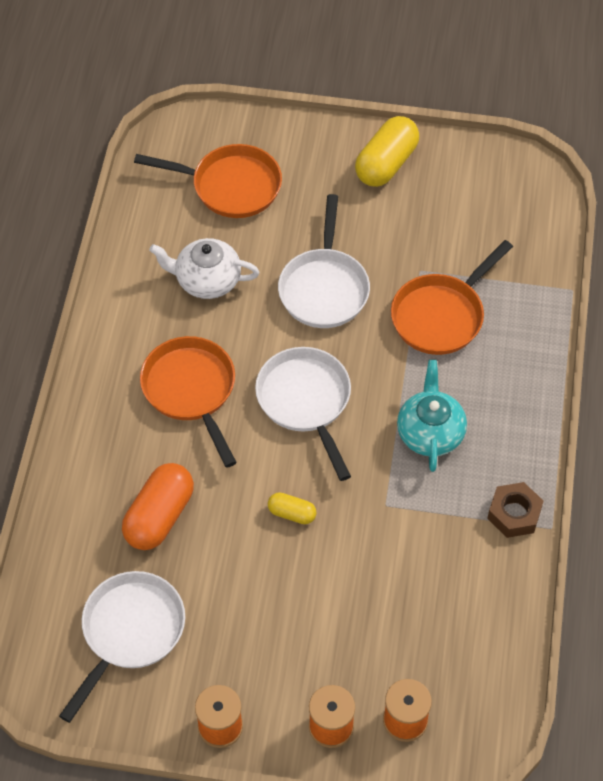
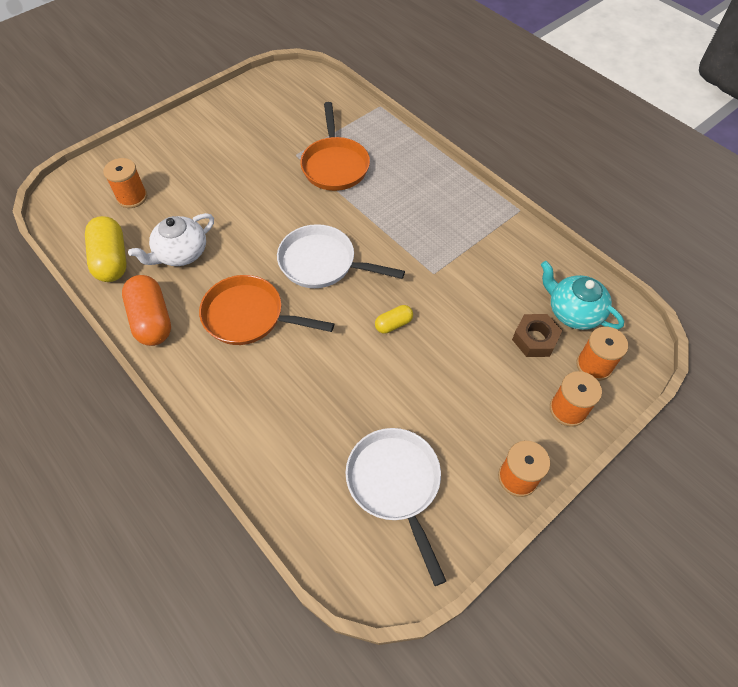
camera: 50 degrees left, 0 degrees up
(159, 516) = (322, 401): orange capsule -> orange capsule (152, 320)
(230, 186) = (132, 197): orange pan -> orange spool
(324, 288) = (256, 202): white pan -> none
(386, 164) = (210, 122): yellow capsule -> yellow capsule (111, 260)
(430, 432) = (405, 220): turquoise teapot -> turquoise teapot (573, 311)
(514, 514) = (496, 219): brown nut -> brown nut (535, 339)

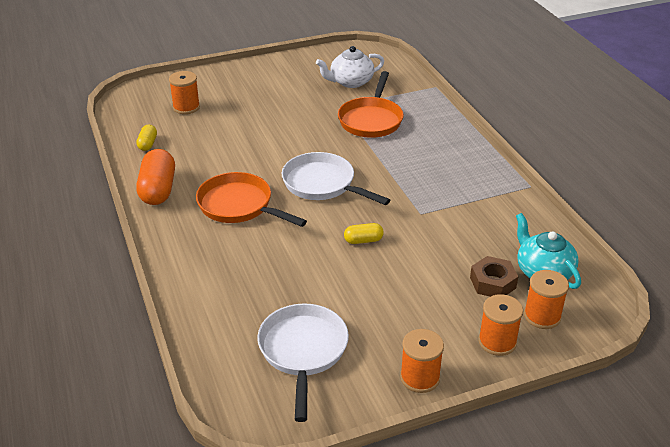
camera: 20 degrees right, 20 degrees down
(111, 260) = (147, 144): yellow capsule -> yellow capsule, size x0.52
(181, 253) = (205, 152): white teapot -> white teapot (350, 82)

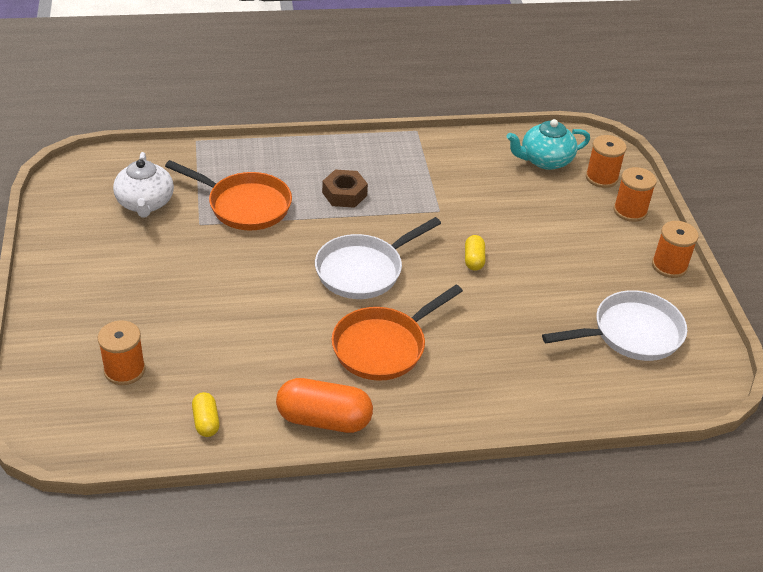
camera: 80 degrees left, 5 degrees up
(147, 144) = (206, 422): yellow capsule -> yellow capsule turned 60 degrees clockwise
(303, 351) = (631, 333): white pan -> white pan turned 150 degrees clockwise
(493, 283) = (554, 193): brown nut -> brown nut (344, 194)

